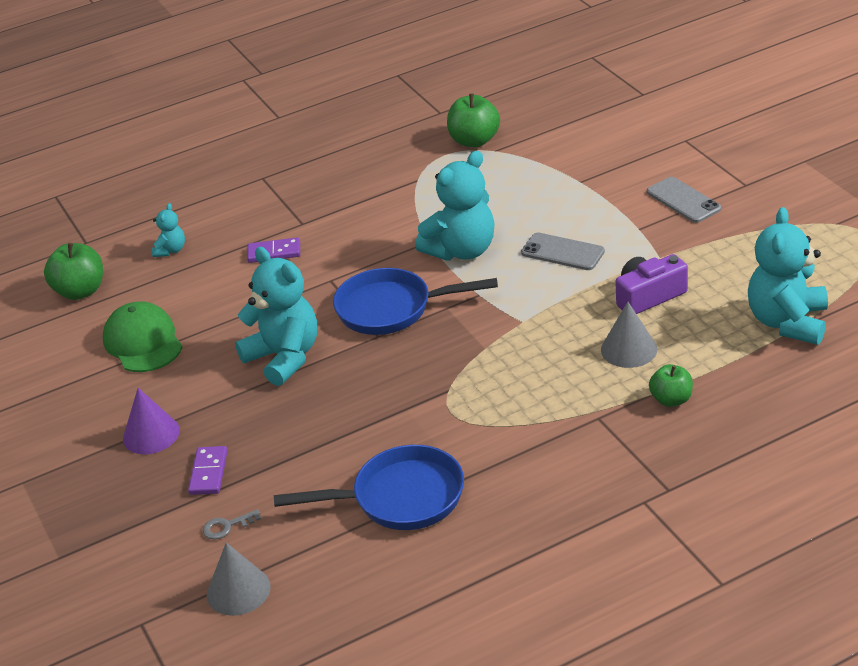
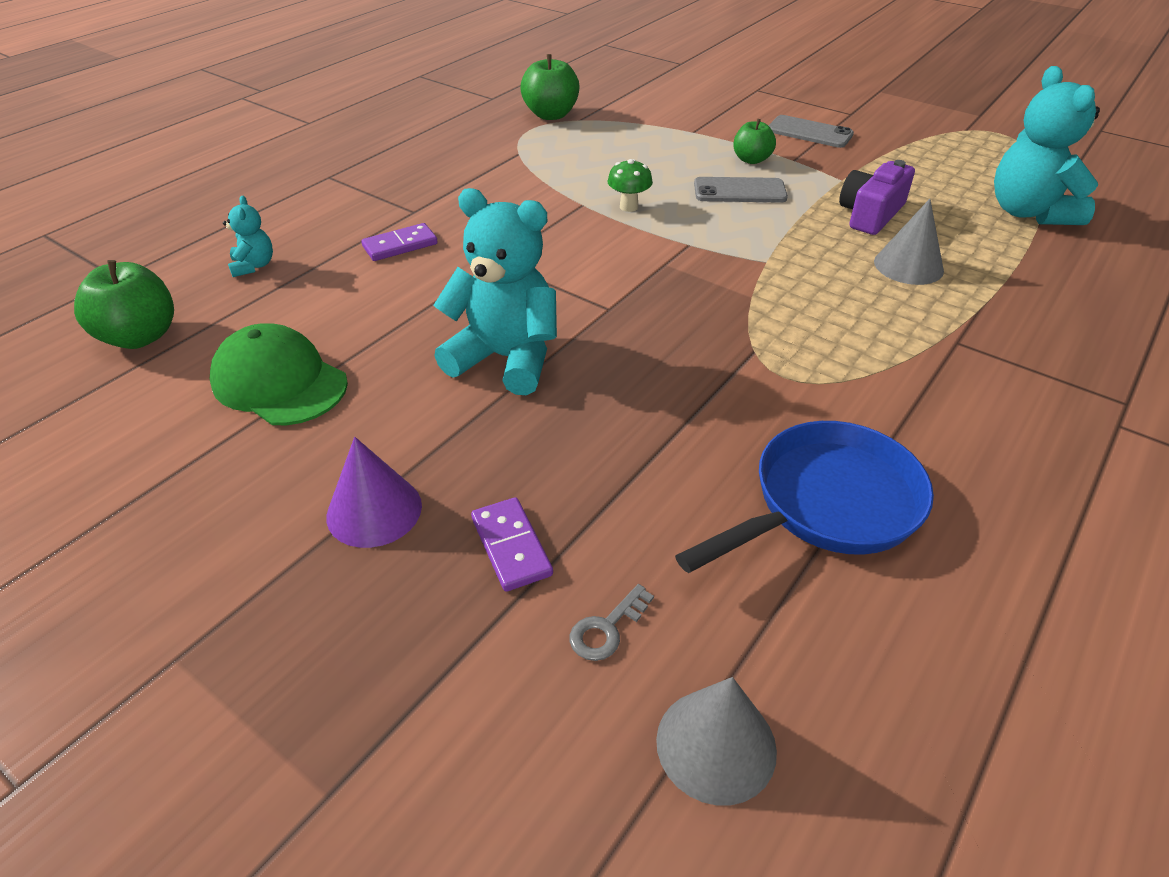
camera: 30 degrees left, 5 degrees up
(391, 309) = (600, 277): blue pan -> none
(462, 250) = (629, 207): turquoise teddy bear -> green mushroom
(671, 400) = (1011, 306): green apple -> green apple (751, 160)

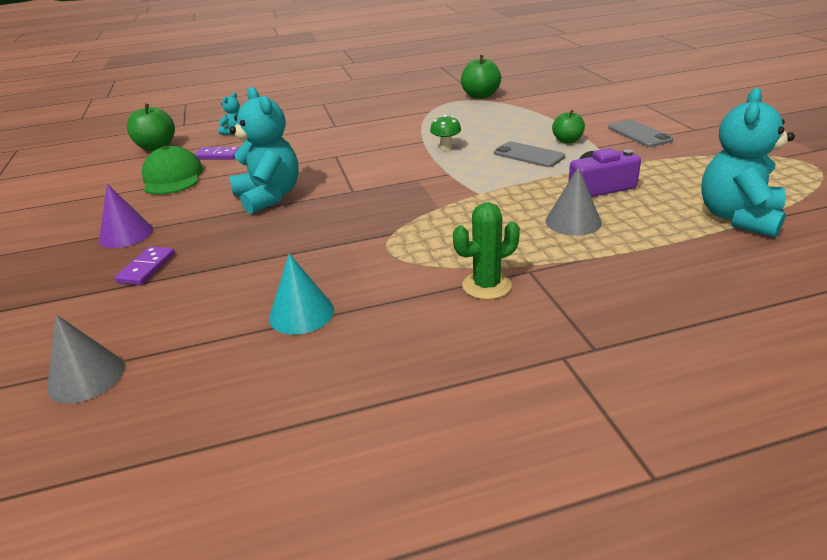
camera: 40 degrees right, 10 degrees down
(400, 245) = (304, 138): purple domino -> purple domino (218, 155)
(606, 629) = (125, 314): grey key -> none
(826, 504) = (301, 313): blue pan -> turquoise cone
(948, 377) = (486, 286): none -> green cactus

